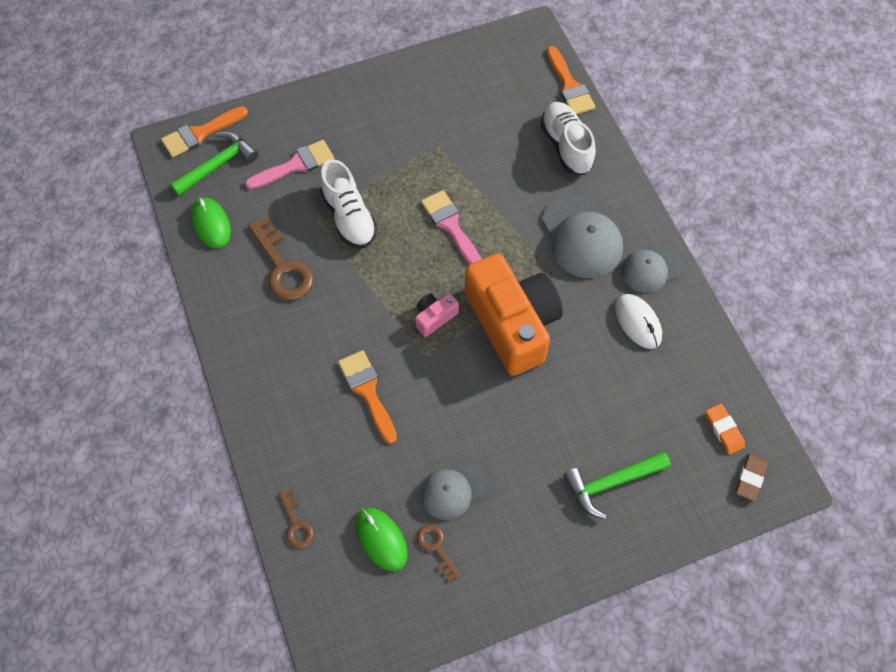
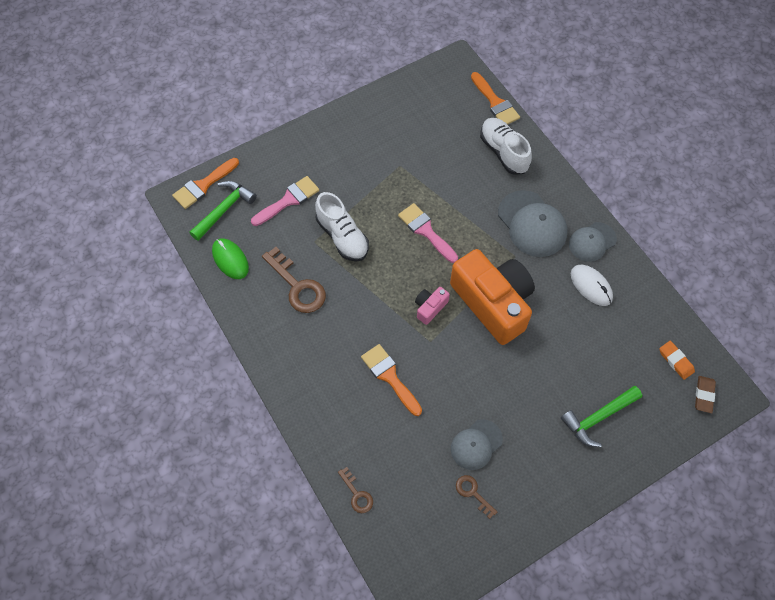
camera: 10 degrees left, 0 degrees up
(381, 539) = (428, 494): green mouse -> none

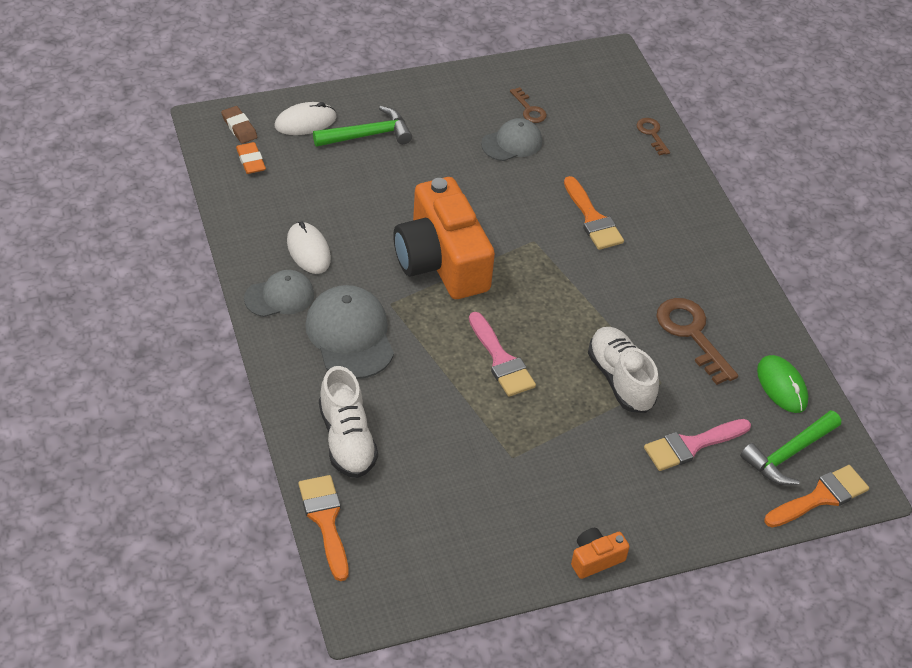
camera: 170 degrees left, 15 degrees down
(336, 117) = (595, 559): none -> orange camera
(430, 307) = (523, 273): pink camera -> none
(655, 417) = (305, 122): none -> white mouse
(704, 395) = (239, 127): brown eraser -> brown eraser turned 60 degrees counterclockwise

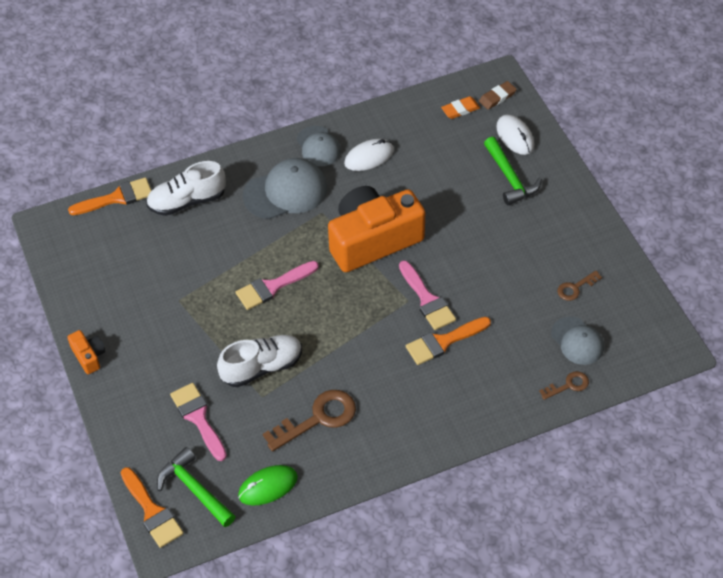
camera: 90 degrees right, 5 degrees up
(512, 143) = (526, 278): grey cap -> grey cap (577, 341)
(534, 225) = (427, 300): none -> pink brush

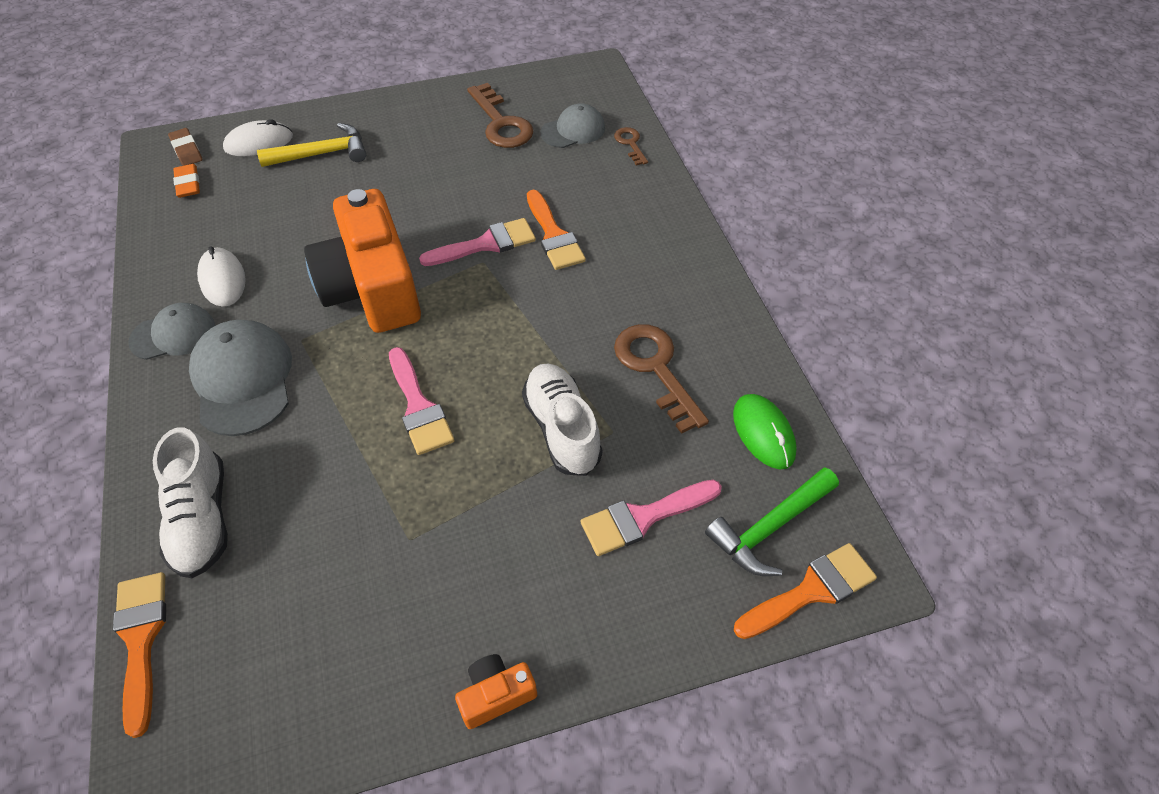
camera: 85 degrees left, 0 degrees up
(510, 178) = (322, 154): green hammer -> yellow hammer
(575, 288) = (501, 123): brown key -> brown key, size x1.87

